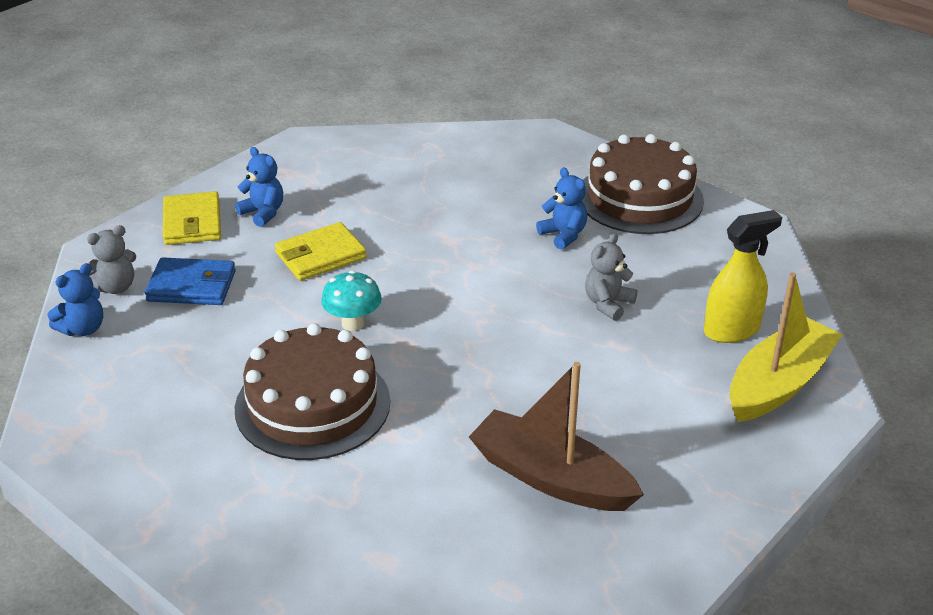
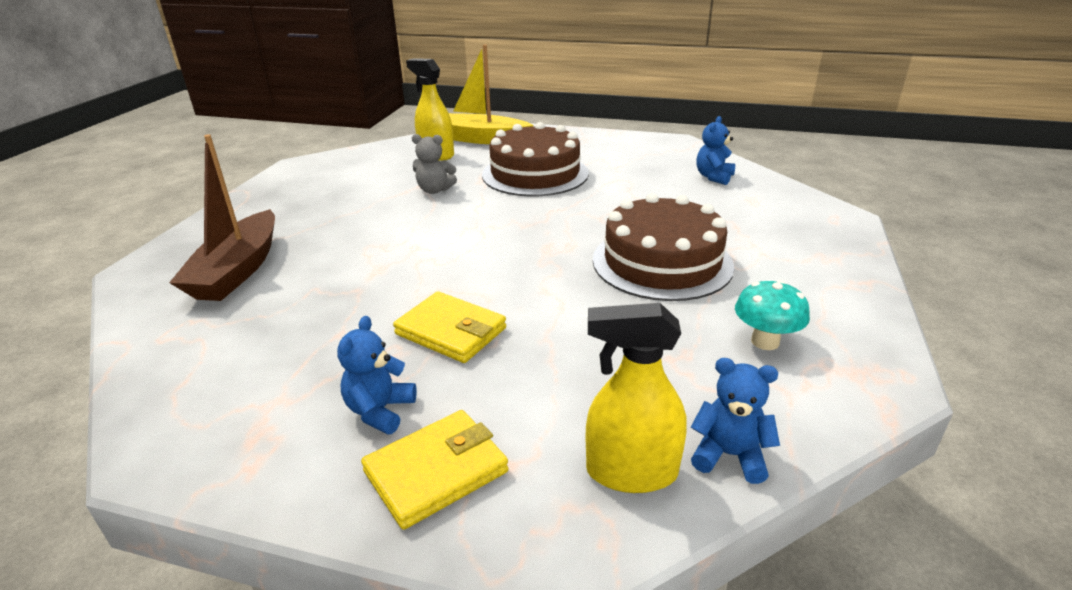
camera: 115 degrees left, 5 degrees down
(115, 287) = (631, 472): grey teddy bear -> yellow spray bottle
(192, 286) = (573, 401): blue wallet -> none
(353, 323) = (545, 277): turquoise mushroom -> turquoise mushroom (765, 341)
(551, 477) = (626, 174): brown boat -> brown boat (237, 270)
(563, 235) = (345, 222): blue teddy bear -> blue teddy bear (714, 177)
(640, 198) = (270, 205): brown cake -> brown cake (535, 174)

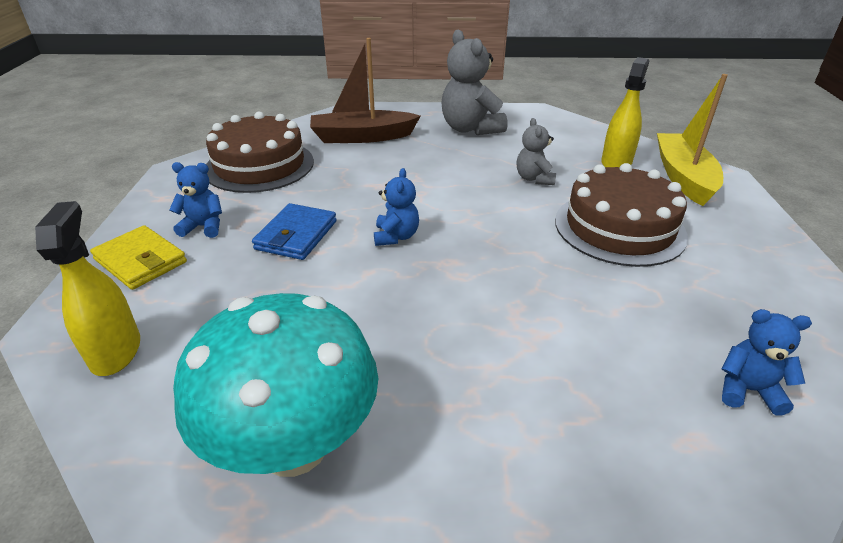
camera: 75 degrees right, 5 degrees up
(297, 203) = (470, 129): none -> grey teddy bear
(451, 331) = (296, 235): yellow wallet -> blue wallet
(662, 262) = (448, 348): brown cake -> brown cake (259, 165)
(729, 455) = (119, 412): blue teddy bear -> blue teddy bear (396, 236)
(765, 341) = (293, 445): turquoise mushroom -> turquoise mushroom, size x2.17

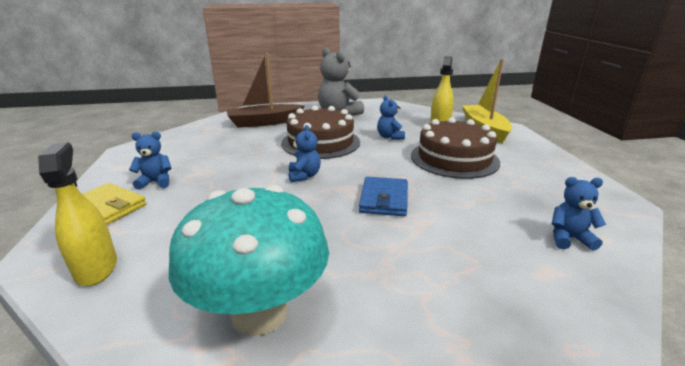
camera: 10 degrees left, 10 degrees down
(259, 165) = (192, 143): brown cake -> brown cake (320, 142)
(296, 235) = (230, 181): blue wallet -> blue wallet (384, 199)
(534, 179) = (390, 137): grey teddy bear -> blue teddy bear

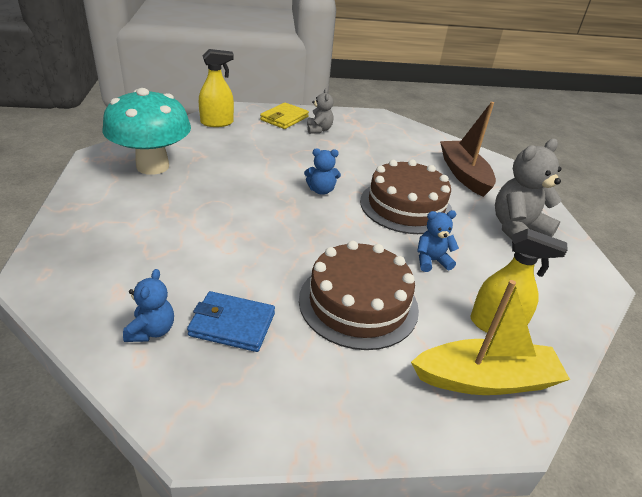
camera: 90 degrees right, 10 degrees up
(156, 182) = (319, 130): blue teddy bear -> grey teddy bear
(384, 199) = (265, 228): blue wallet -> blue wallet (232, 324)

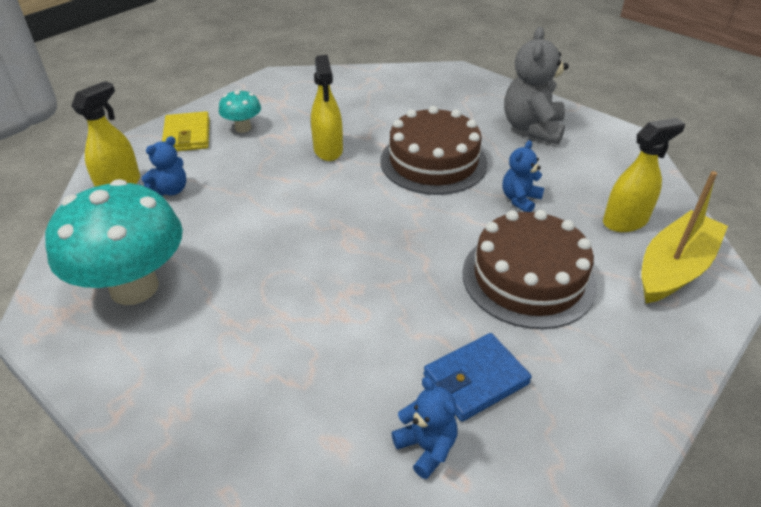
camera: 40 degrees left, 5 degrees up
(319, 130) = (243, 128): grey teddy bear -> turquoise mushroom
(321, 190) = (346, 194): blue teddy bear -> blue teddy bear (171, 190)
(348, 164) = (328, 150): none -> yellow spray bottle
(464, 174) = (430, 100): brown boat -> none

